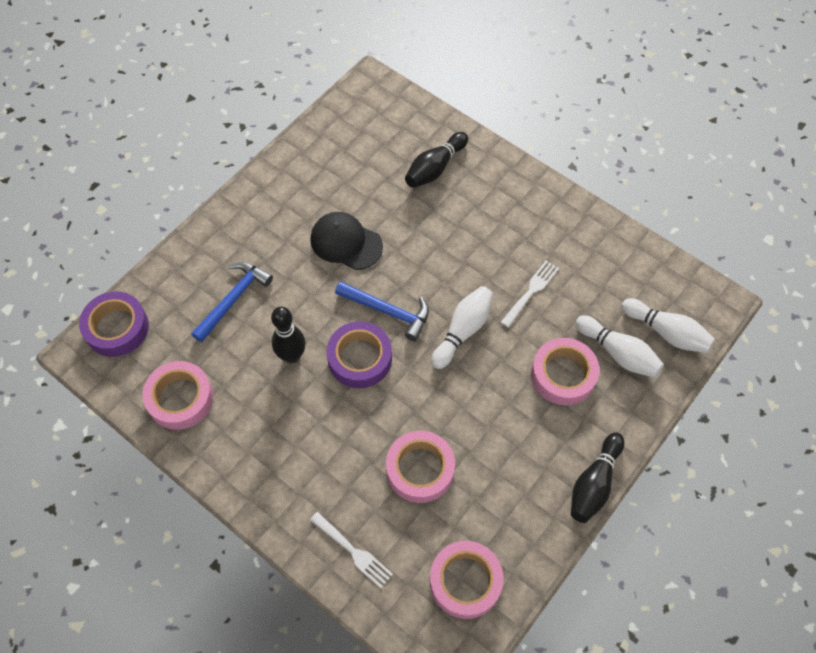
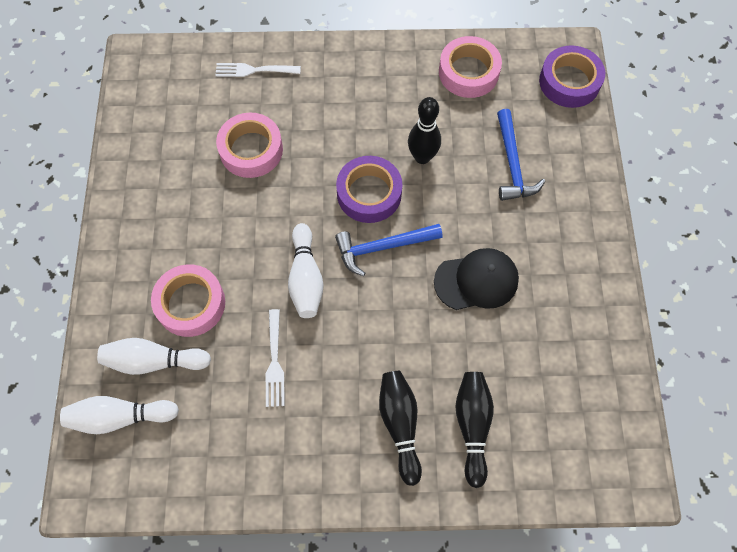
camera: 140 degrees right, 5 degrees up
(465, 581) = (161, 105): pink tape -> none
(594, 484) = (107, 234): black bowling pin -> black bowling pin (400, 425)

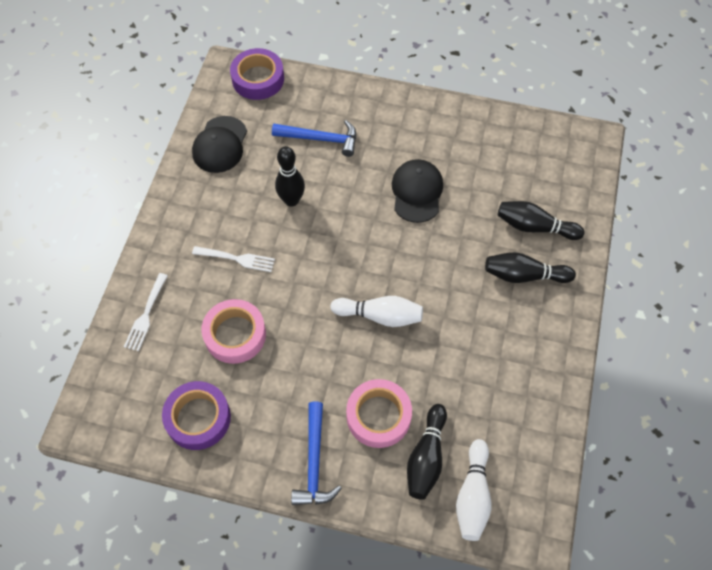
camera: 75 degrees left, 5 degrees down
(154, 361) = (426, 457): white bowling pin -> black bowling pin
(274, 362) = (450, 356): white fork -> white fork (237, 259)
(369, 193) = (313, 249): purple tape -> purple tape (198, 418)
(382, 247) = (368, 251): blue hammer -> blue hammer (314, 462)
(468, 72) = (220, 145): pink tape -> black cap

